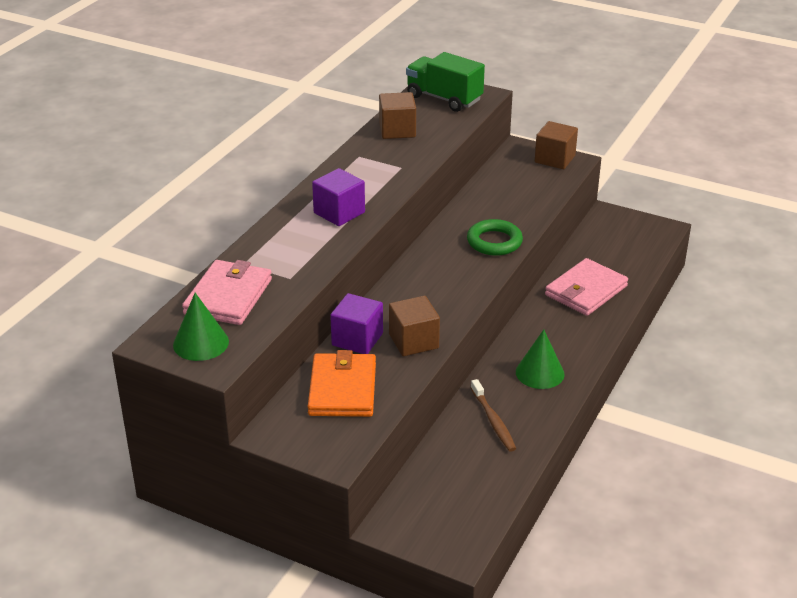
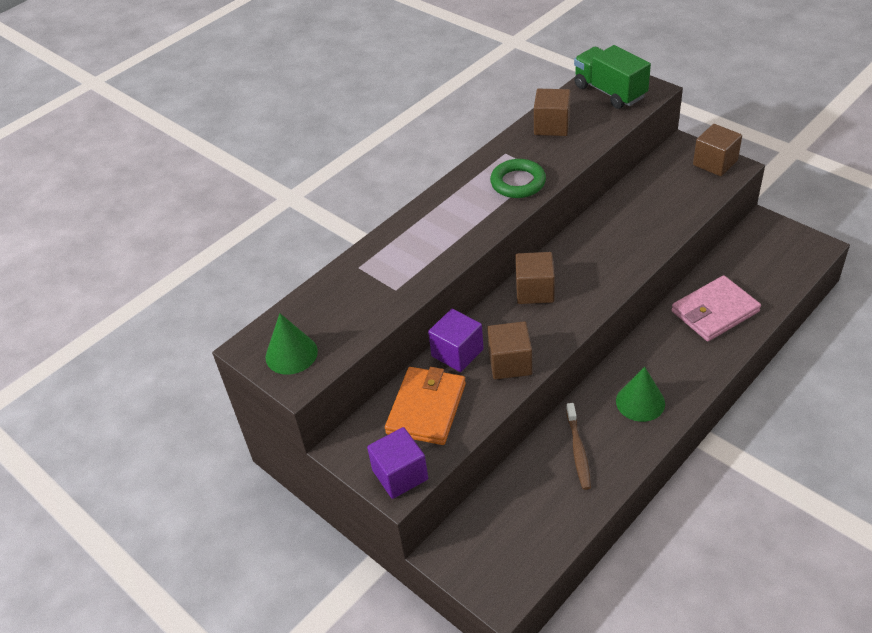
camera: 20 degrees right, 10 degrees up
(228, 296) = (333, 304): pink wallet -> none
(339, 213) = (465, 218): purple cube -> purple cube (400, 475)
(417, 279) = (534, 291): none -> brown cube
(494, 242) = (624, 256): green ring -> green ring (518, 182)

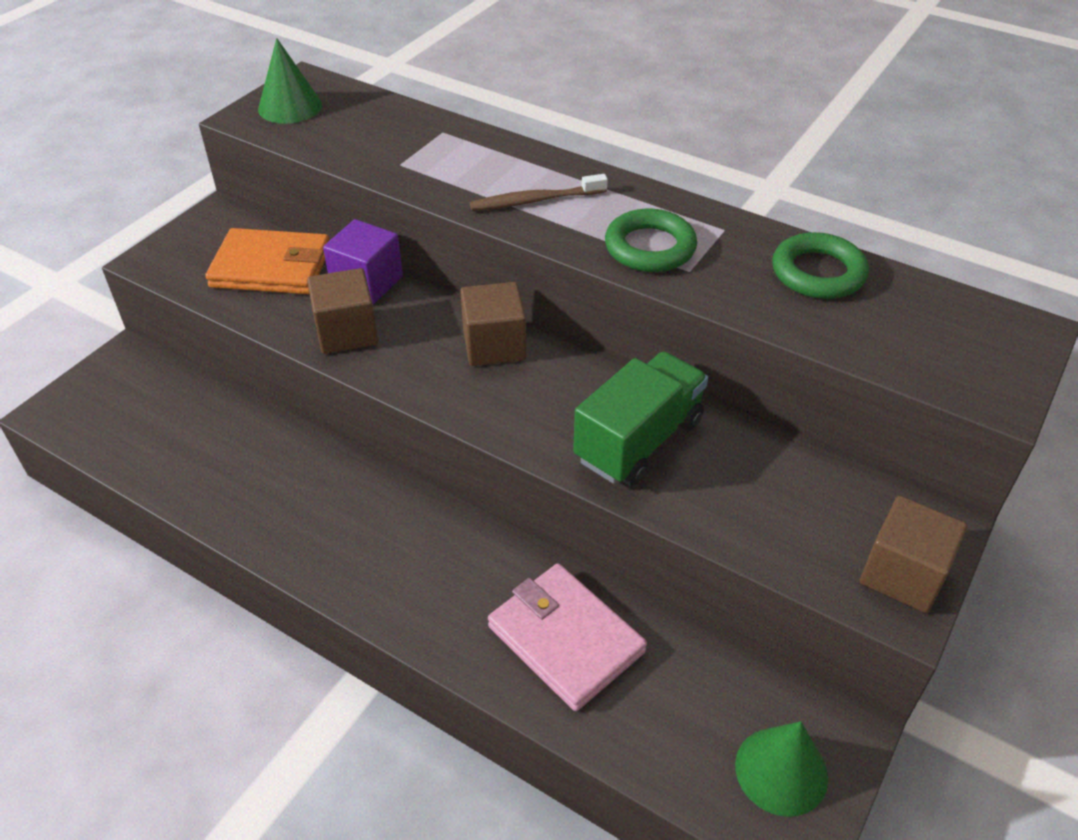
camera: 75 degrees right, 0 degrees up
(400, 475) = (170, 259): purple cube -> none
(552, 126) = (818, 273): brown cube -> green ring
(578, 451) = (265, 469): brown toothbrush -> brown toothbrush (535, 200)
(609, 92) = (959, 337): green truck -> green truck (638, 440)
(640, 402) = (353, 536): green cone -> green cone (781, 771)

